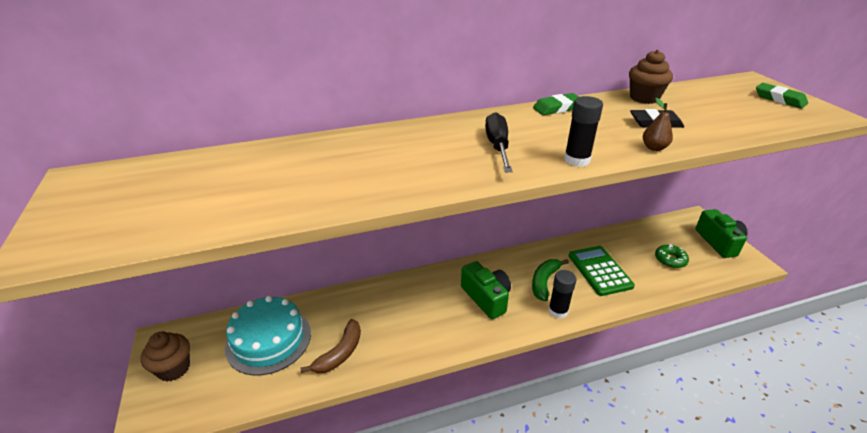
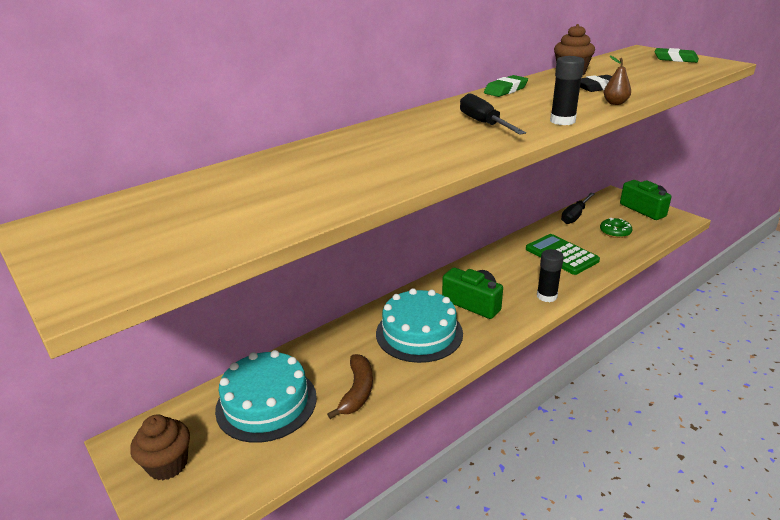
camera: 20 degrees left, 5 degrees down
(422, 313) = (419, 333): none -> turquoise cake
(544, 282) = (518, 276): green banana -> none
(639, 231) = (575, 216): none -> black screwdriver

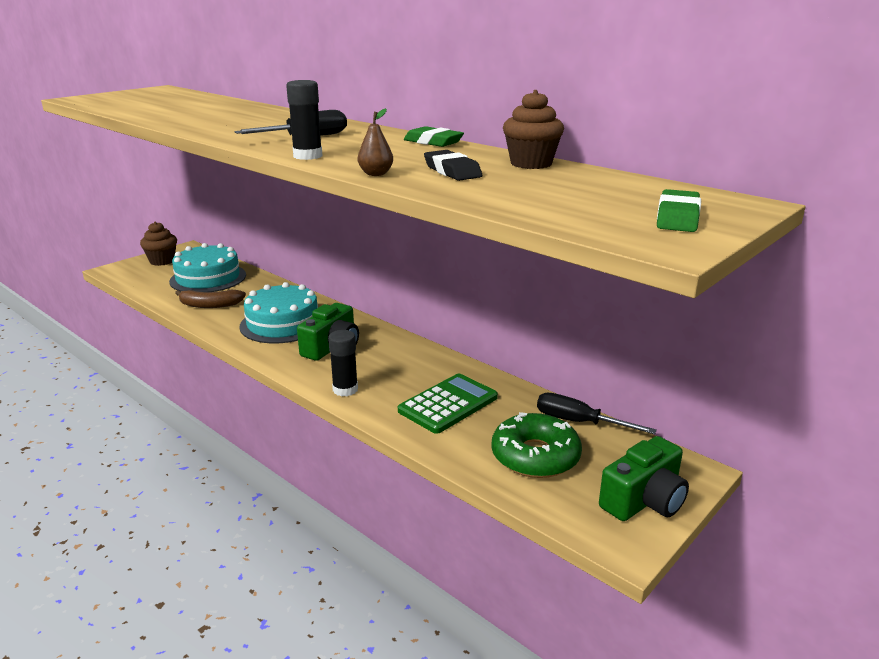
camera: 80 degrees right, 5 degrees down
(615, 232) = (535, 456): green donut -> green donut, size x1.71

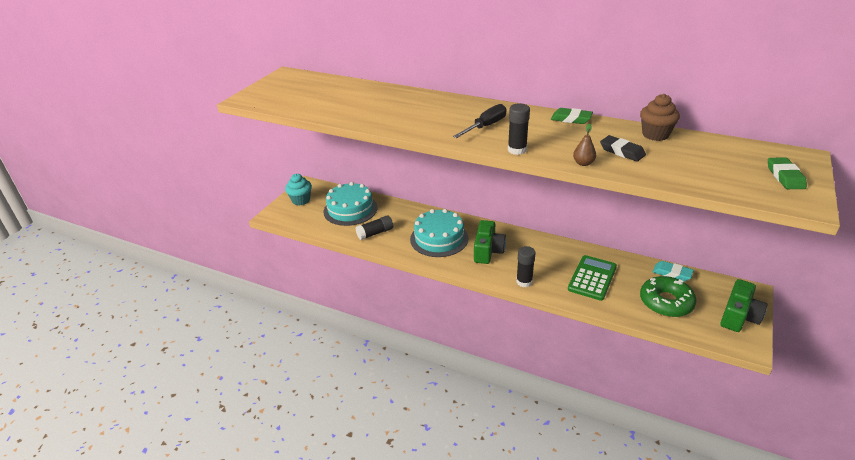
camera: 15 degrees left, 10 degrees up
(162, 261) = (301, 200): brown cupcake -> turquoise cupcake
(210, 305) = (375, 233): brown banana -> black glue stick
(579, 422) = (672, 273): black screwdriver -> turquoise eraser

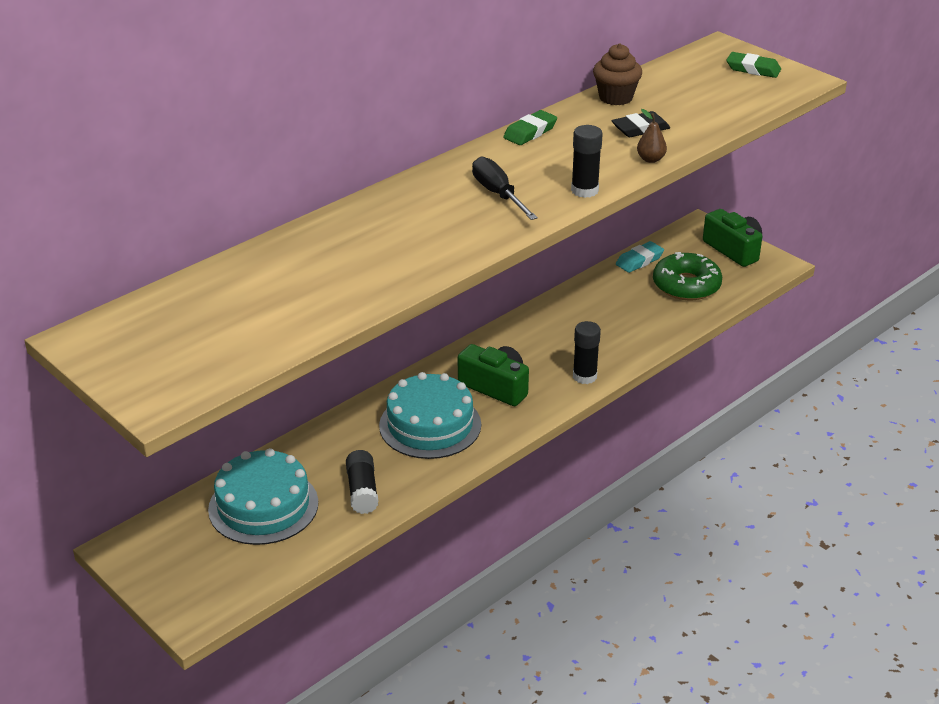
camera: 70 degrees left, 0 degrees up
(301, 200) = (172, 567): turquoise cupcake -> none
(592, 278) = (611, 320): green calculator -> none

